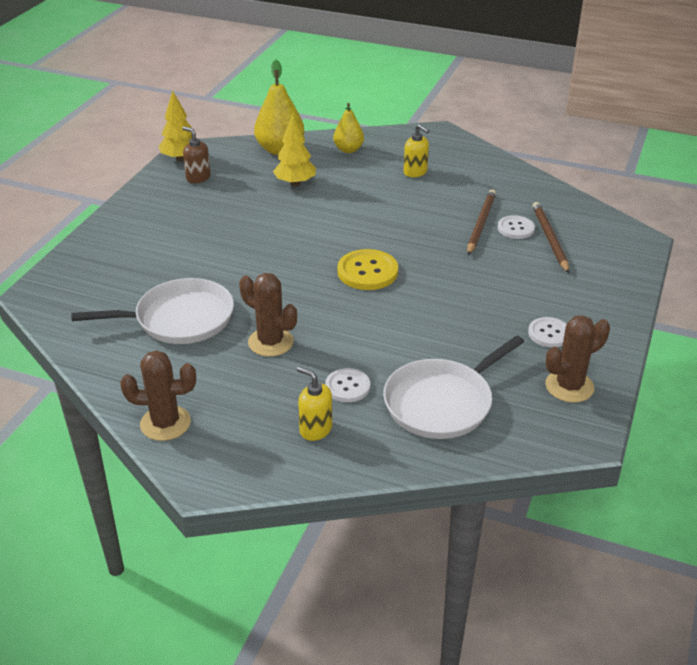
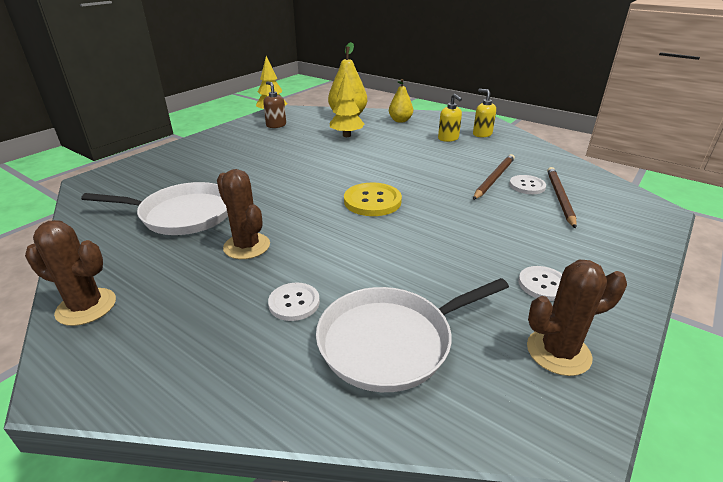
camera: 15 degrees right, 5 degrees down
(315, 429) = (230, 345): yellow soap dispenser -> yellow soap dispenser (482, 134)

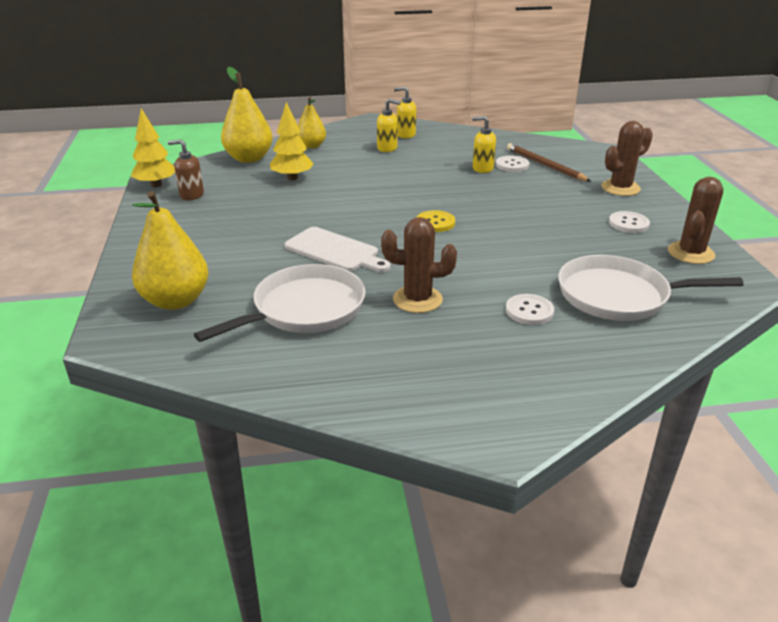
camera: 45 degrees left, 0 degrees up
(86, 307) = (399, 405): brown cactus -> brown cactus (620, 188)
(148, 177) = (175, 301): none -> yellow pear
(273, 189) = (335, 251): none -> white cutting board
(372, 201) = (435, 223): yellow button -> yellow button, size x0.64
(391, 341) = (618, 296): white pan -> white pan turned 75 degrees clockwise
(494, 178) = (482, 168): brown pencil -> yellow soap dispenser

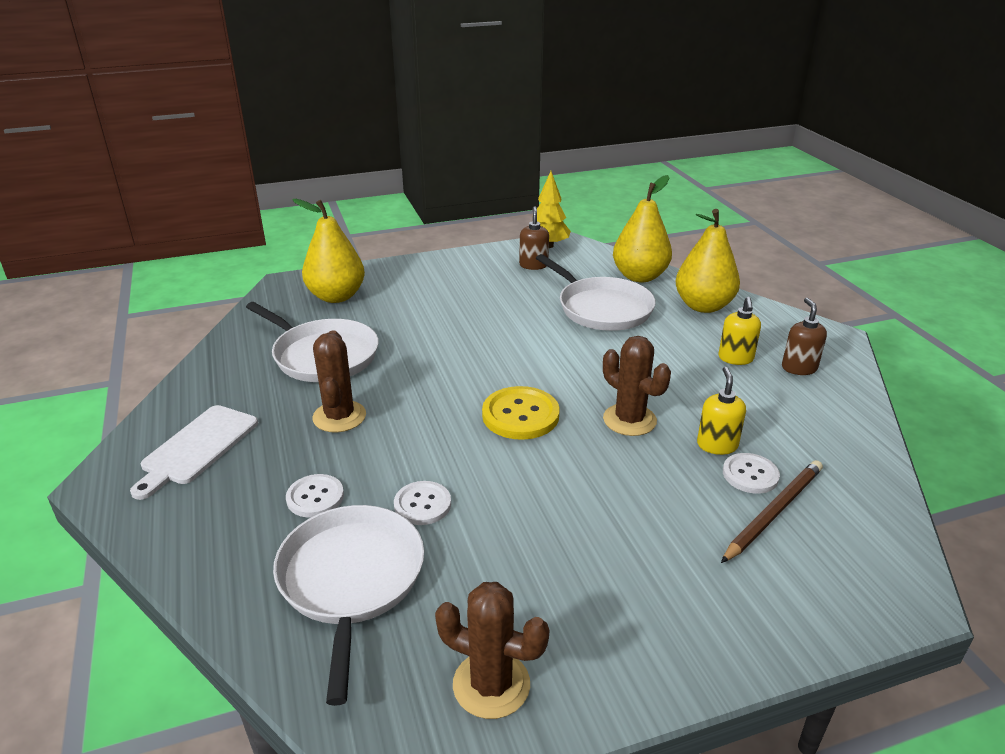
camera: 80 degrees right, 0 degrees up
(292, 178) = (601, 308): yellow tree -> white pan
(311, 146) = (703, 306): yellow pear -> yellow pear, size x1.62
(335, 251) = (435, 357): white cutting board -> white cutting board (197, 447)
(405, 135) = (799, 368): yellow soap dispenser -> brown soap dispenser
(435, 223) = (520, 415): yellow button -> yellow button, size x1.56
(620, 188) = (726, 608): brown cactus -> brown cactus (629, 420)
(628, 223) = (580, 609): white button -> white button (422, 504)

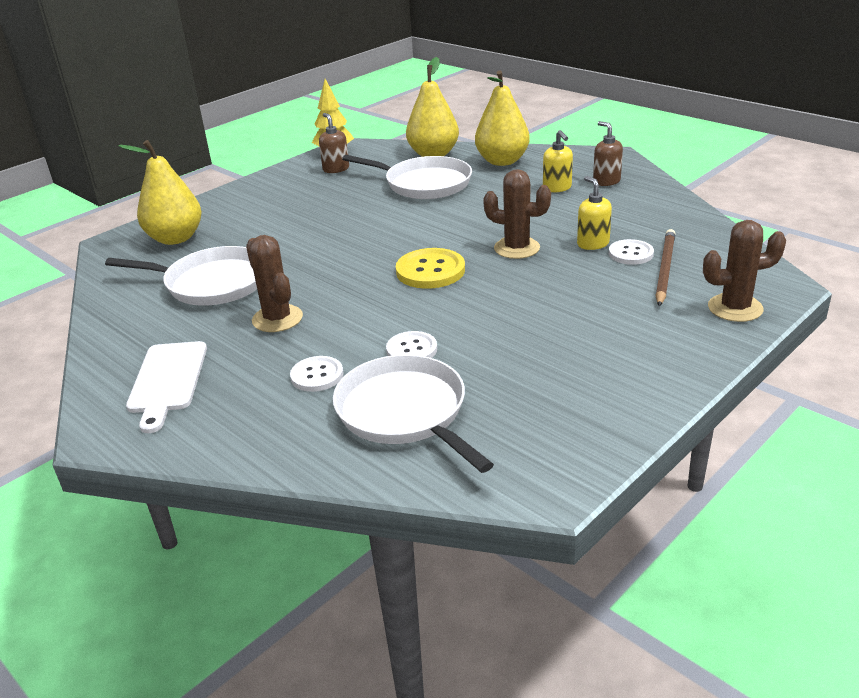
camera: 25 degrees left, 0 degrees up
(491, 684) = (571, 428): brown cactus -> brown cactus (735, 308)

